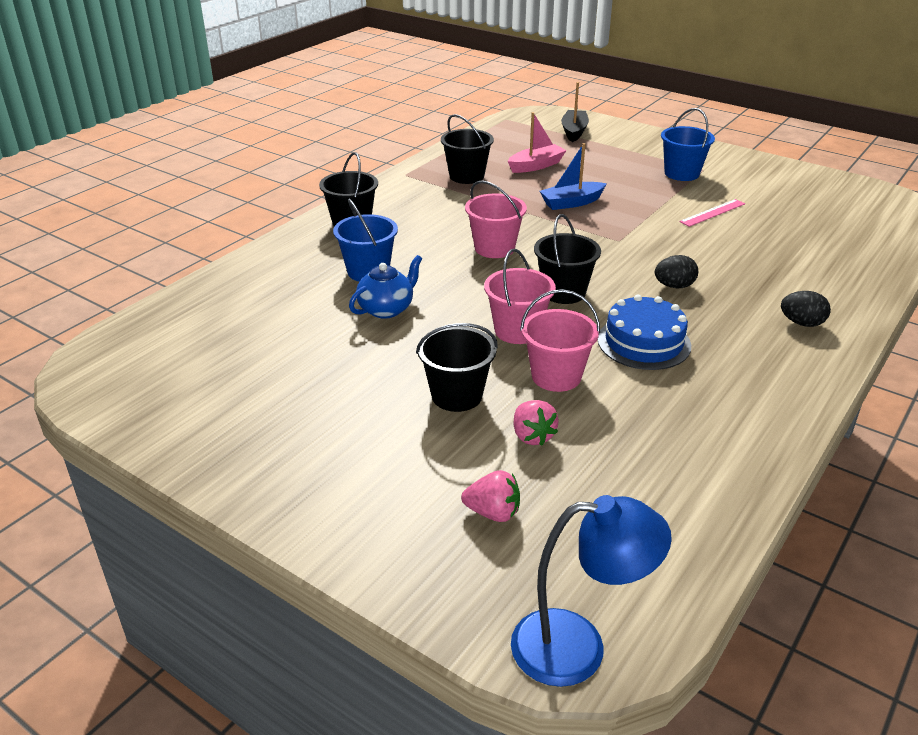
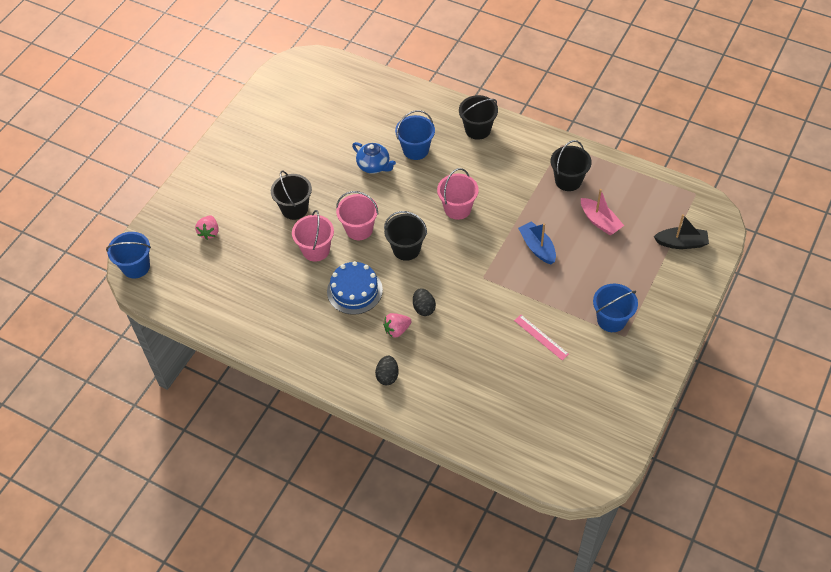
camera: 85 degrees right, 20 degrees up
(532, 436) = (264, 243): pink strawberry -> pink strawberry (397, 330)
(578, 647) = (136, 267): blue lamp -> blue bucket

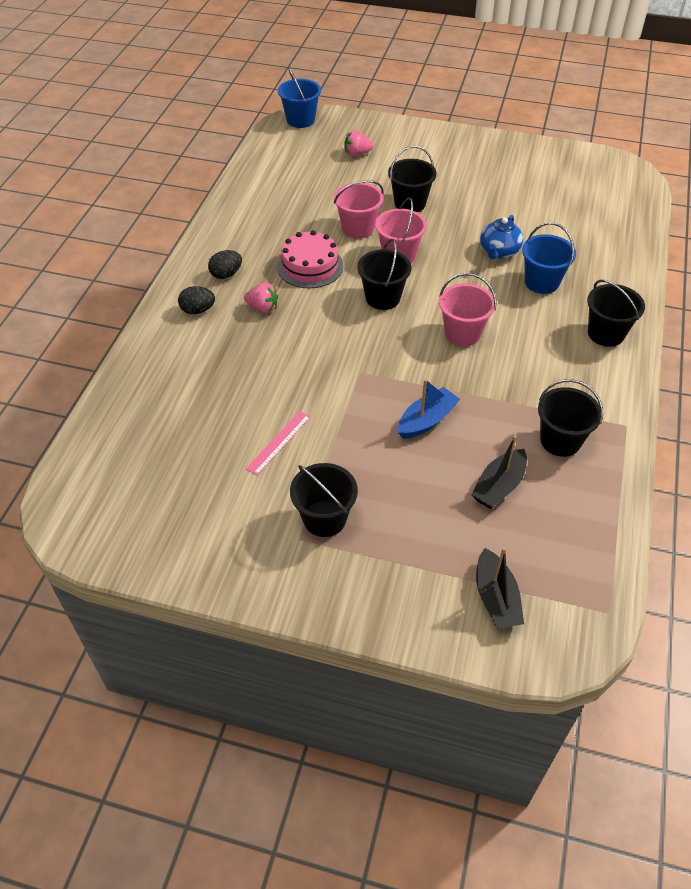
camera: 75 degrees right, 5 degrees down
(354, 291) = (310, 266): blue cake -> pink cake
(397, 330) = (263, 308): pink strawberry -> pink strawberry turned 150 degrees clockwise
(424, 308) = (299, 325): black egg -> black egg (226, 274)
(600, 221) = (499, 486): pink boat -> black boat
(611, 320) = (324, 518): blue bucket -> black bucket

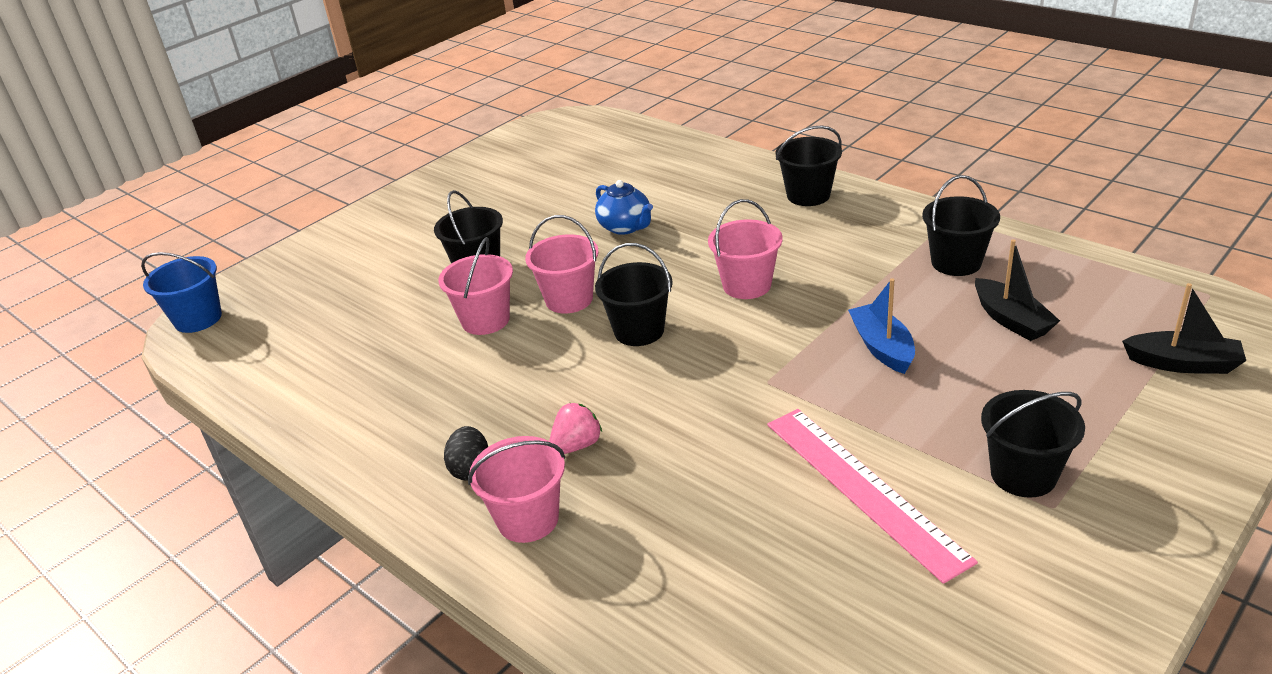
camera: 60 degrees left, 15 degrees down
(198, 310) = (528, 519): black egg -> pink bucket
(279, 442) = (863, 488): pink ruler -> pink ruler, size x1.92
(310, 266) = (525, 380): pink cake -> none
(357, 154) = (332, 287): pink strawberry -> none
(541, 282) = (699, 212): blue bucket -> none

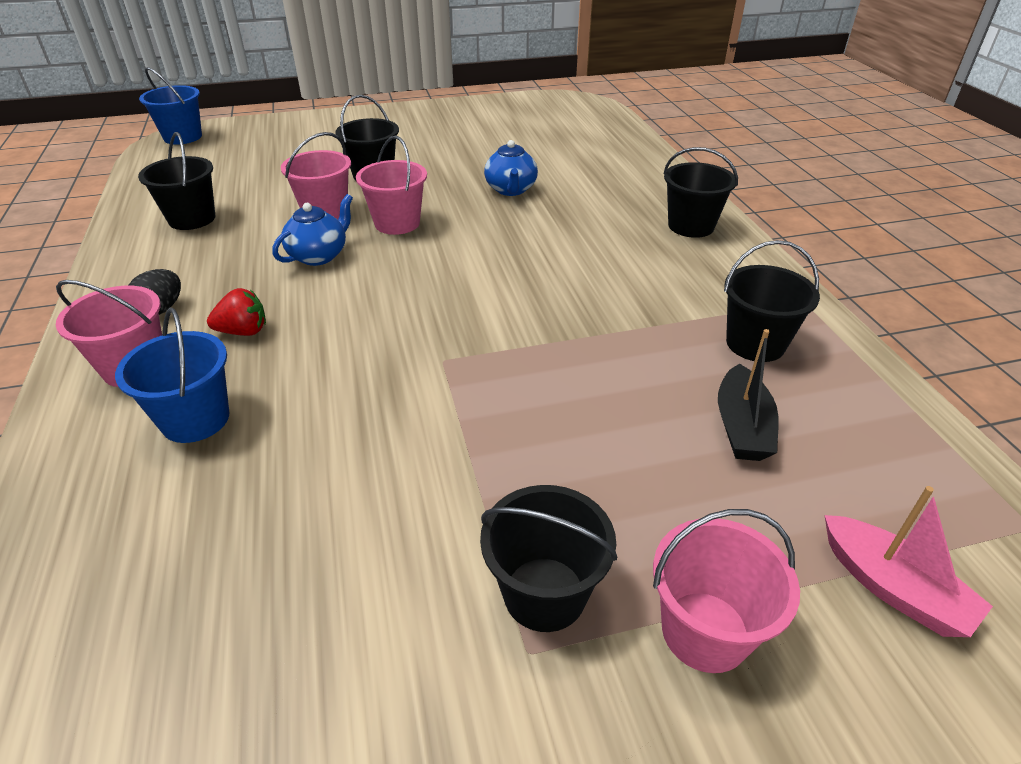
camera: 30 degrees right, 5 degrees up
(542, 358) = (319, 255): none -> blue teapot
(576, 445) = (243, 331): pink strawberry -> red strawberry
(639, 331) = (409, 269): black bucket -> black bucket (192, 219)
(645, 521) = (195, 419): none -> blue bucket
(747, 285) = (538, 274): pink bucket -> pink bucket (705, 631)
(863, 488) = (384, 504): pink ruler -> none
(882, 347) = (579, 384): blue boat -> none
(1182, 364) = (892, 588): black boat -> pink boat

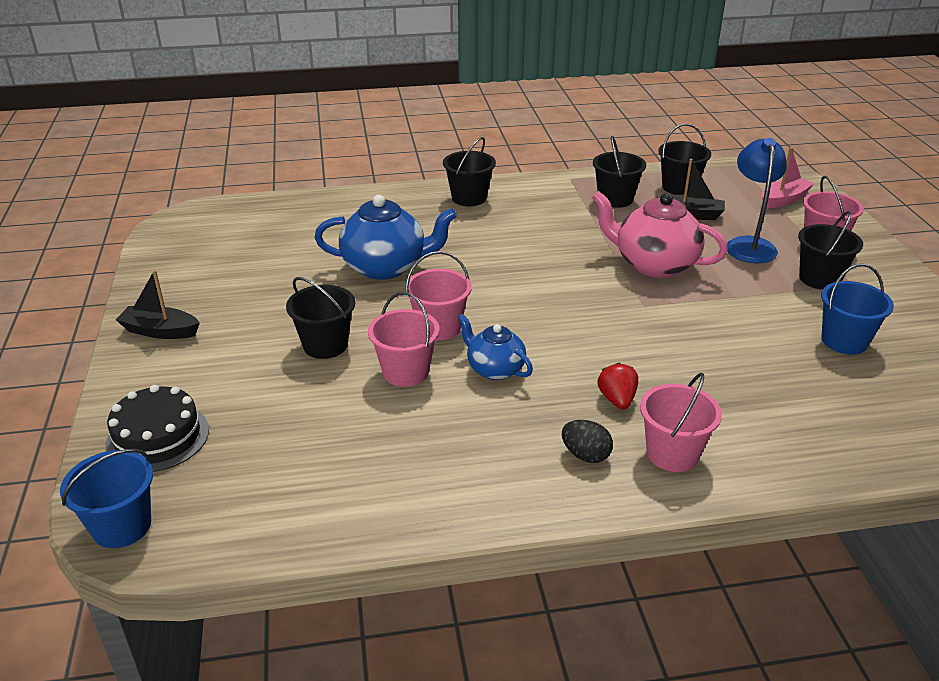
camera: 85 degrees left, 5 degrees down
(192, 219) = (400, 467): black bucket -> black bucket (679, 187)
(195, 419) = (727, 408): blue bucket -> blue bucket (844, 341)
(269, 134) = (158, 437): none -> black cake
(400, 117) = (160, 331): none -> black boat
(511, 190) = (386, 267): blue teapot -> blue teapot, size x1.69
(554, 374) = (654, 264): none -> pink teapot
(654, 497) = (749, 245): none -> blue lamp

